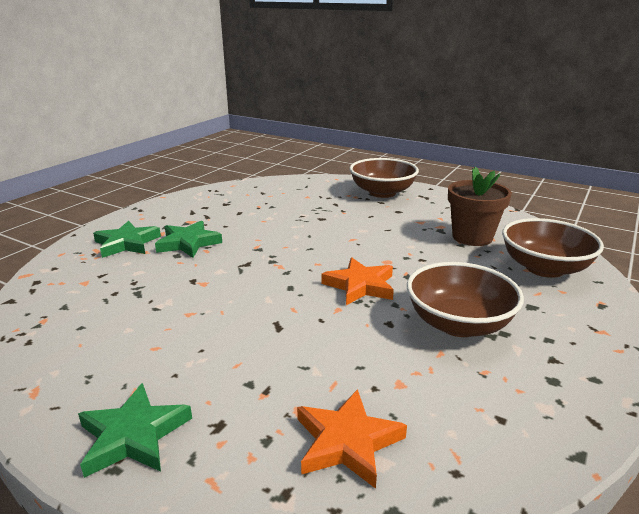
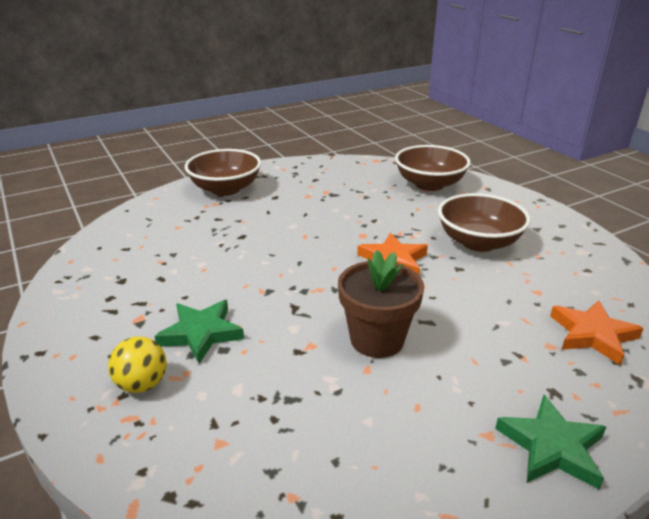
camera: 60 degrees left, 5 degrees up
(127, 243) = (142, 384): green star -> yellow ball
(472, 237) = (359, 188): brown flower pot -> brown flower pot (377, 339)

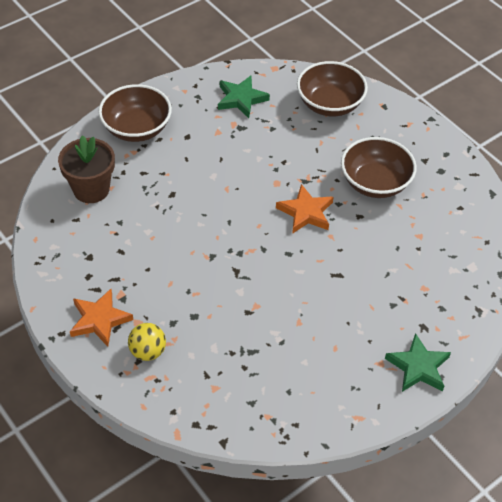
camera: 10 degrees left, 20 degrees up
(201, 333) = (173, 304): green star -> green star (241, 99)
(377, 339) = (302, 296): brown flower pot -> brown flower pot (91, 189)
(592, 335) = (455, 275): orange star -> orange star (99, 320)

